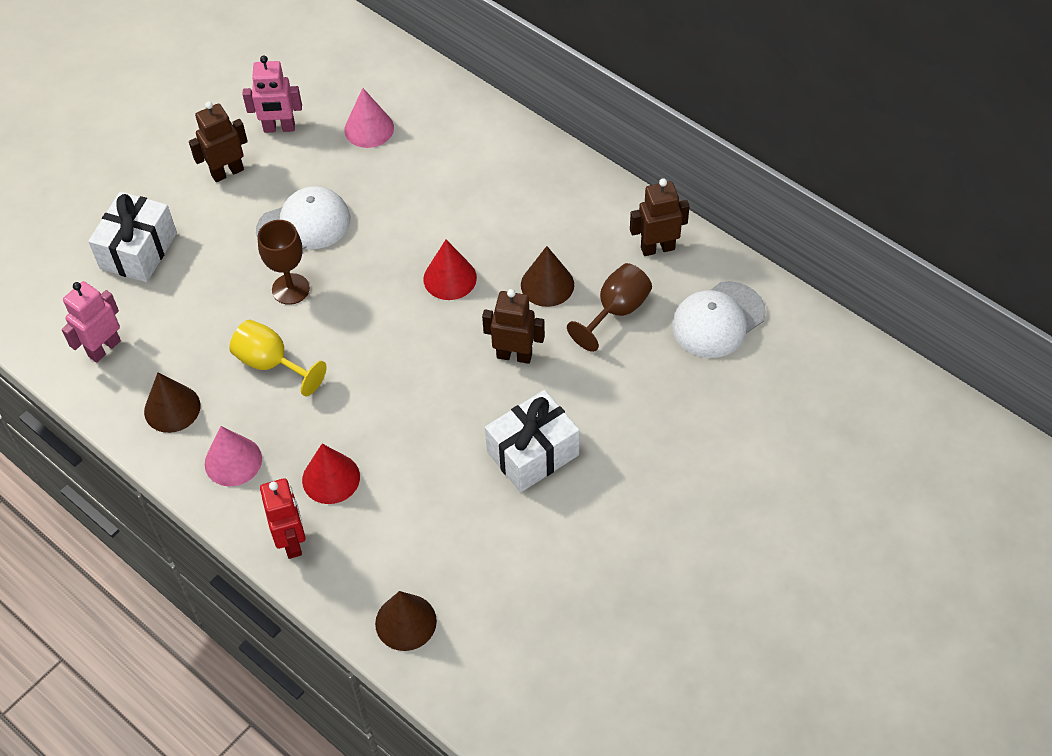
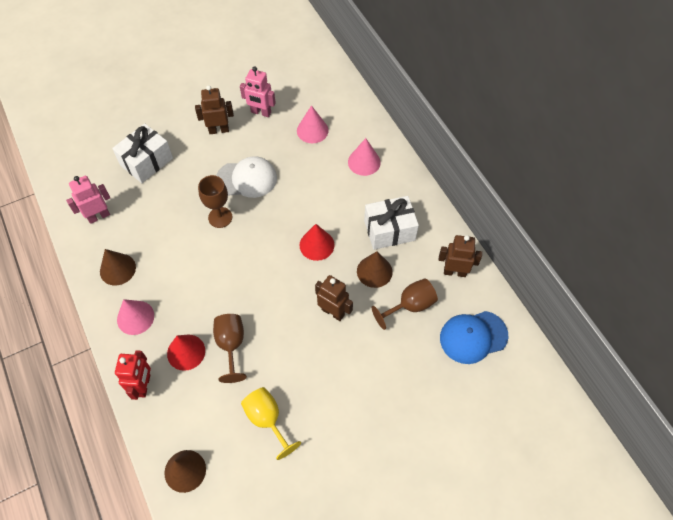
camera: 20 degrees right, 5 degrees up
(272, 364) = (187, 262): yellow goblet -> yellow goblet (267, 420)
(391, 447) = (231, 345): none -> brown goblet
(465, 147) = (364, 162): none -> pink cone
(533, 453) = (315, 385): white gift -> white gift (389, 230)
(718, 320) = (473, 337): white cap -> blue cap

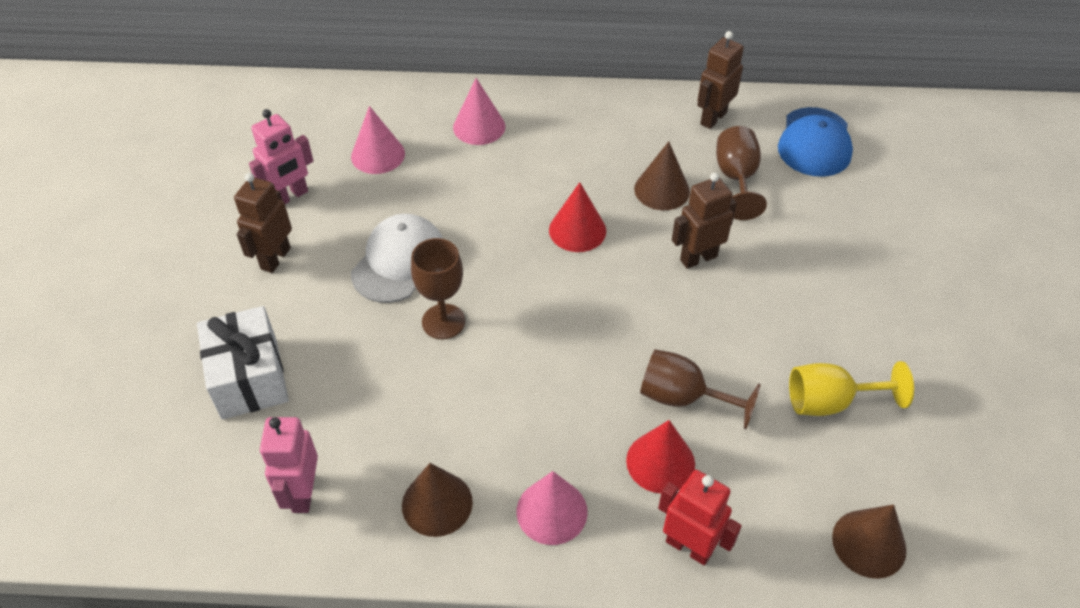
camera: 60 degrees left, 10 degrees down
(389, 230) = (608, 149): white gift -> none

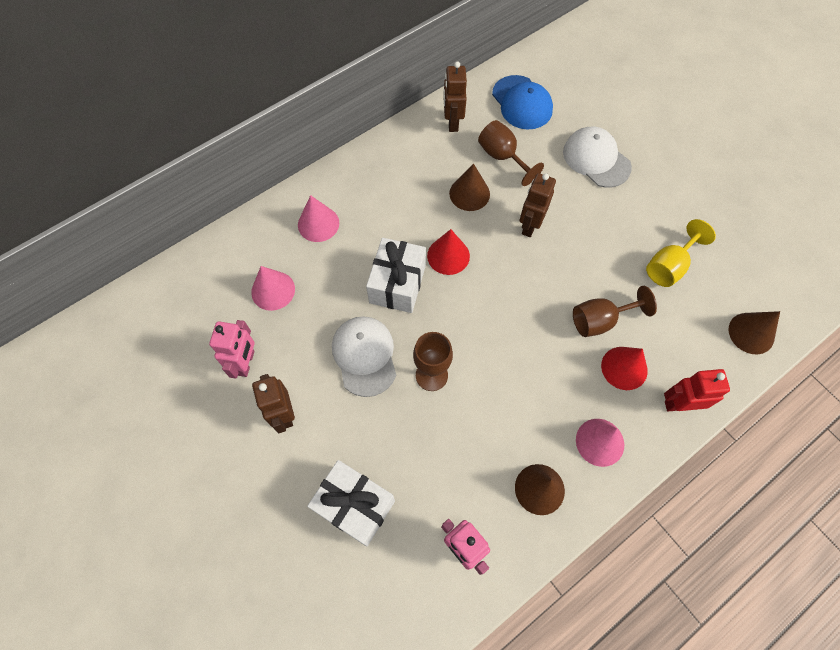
camera: 40 degrees left, 15 degrees up
(498, 222) = (397, 284): none -> white gift
(850, 243) = (596, 159): none -> white cap

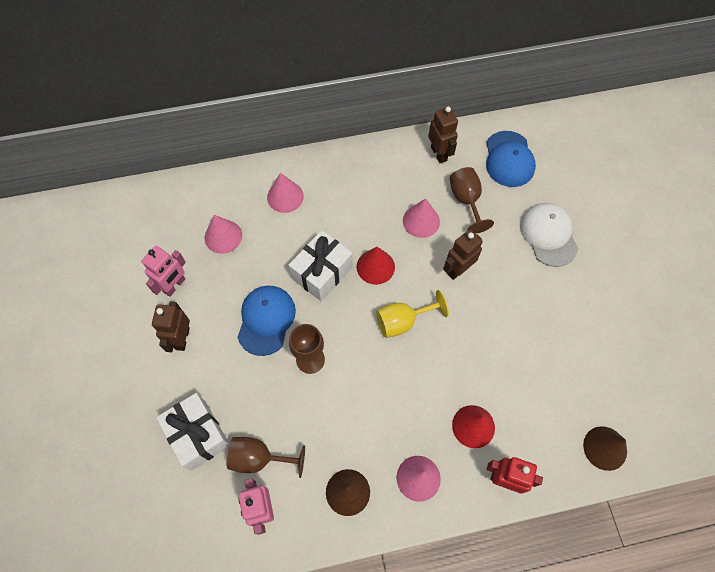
camera: 25 degrees right, 0 degrees up
(364, 356) = (266, 320): white cap -> blue cap
(452, 122) = (439, 154): brown robot -> brown robot turned 135 degrees clockwise
(469, 193) = (421, 221): brown cone -> pink cone
(600, 320) = (475, 377): brown goblet -> brown goblet (259, 458)
(669, 266) = (562, 356): yellow goblet -> yellow goblet (403, 321)

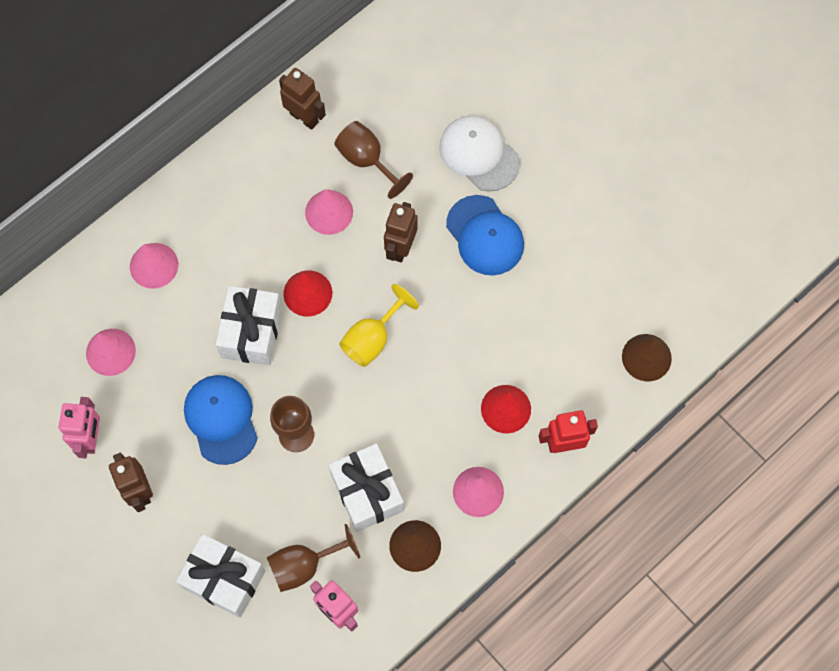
camera: 30 degrees left, 5 degrees up
(336, 430) = (367, 492): none -> white gift
(509, 159) = (389, 83): blue cap -> blue cap (485, 236)

